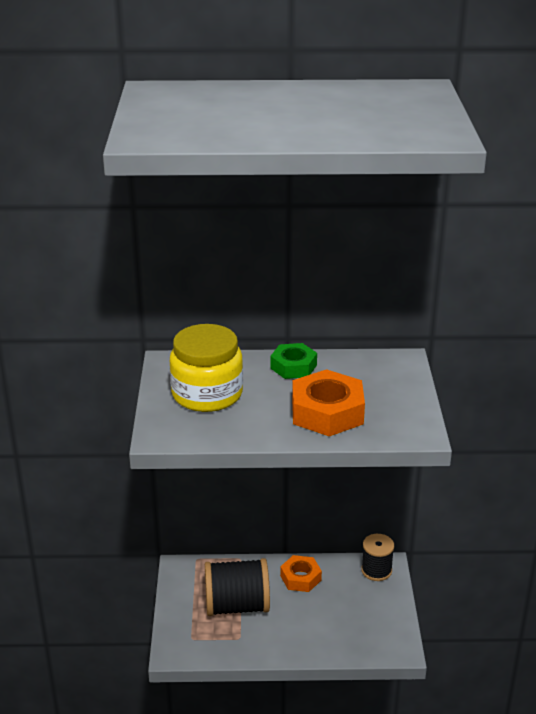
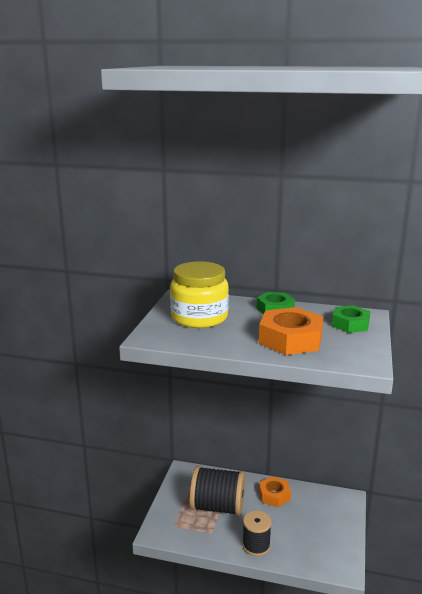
camera: 15 degrees right, 10 degrees down
(376, 570) = (338, 500): black spool -> black spool (256, 545)
(387, 378) = (350, 324): none -> green nut

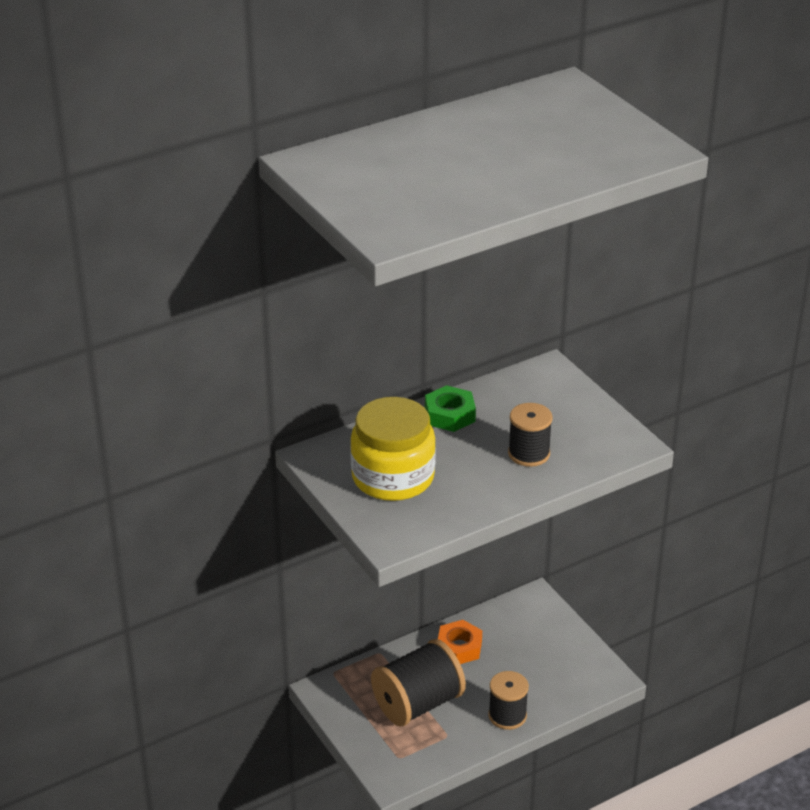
camera: 45 degrees left, 15 degrees up
(290, 339) = (529, 453): orange nut -> black spool
(350, 324) = (552, 395): green nut -> none

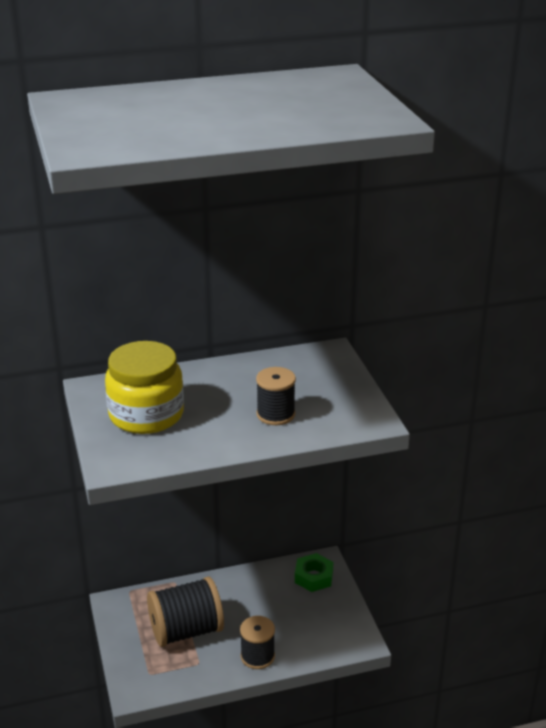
camera: 15 degrees right, 5 degrees down
(449, 415) = (224, 374): green nut -> green nut (313, 577)
(459, 647) = (242, 590): orange nut -> none

